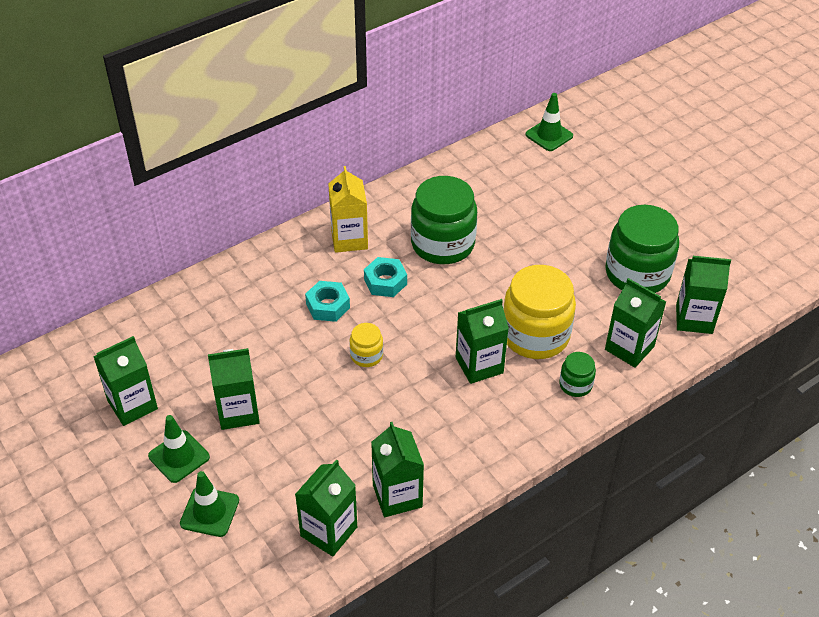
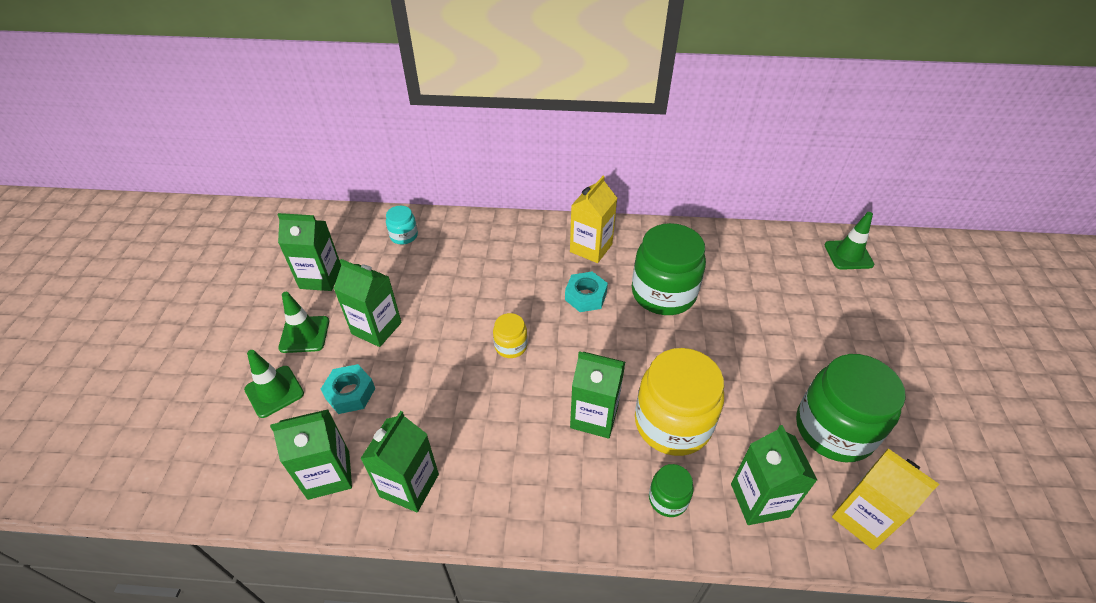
camera: 40 degrees right, 0 degrees up
(167, 323) = (404, 236): none -> turquoise jar
(328, 306) = (522, 289): turquoise nut -> turquoise nut (350, 393)
(694, 319) = (863, 518): green carton -> yellow carton

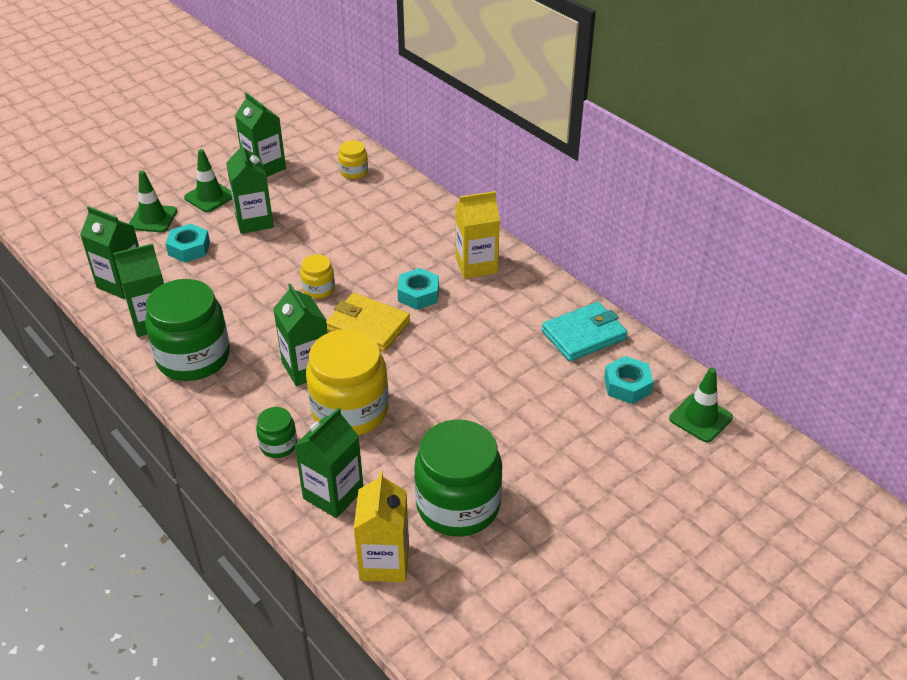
camera: 45 degrees right, 5 degrees down
(404, 236) = (354, 172): turquoise jar -> yellow jar
(587, 346) = (368, 326): none -> yellow wallet
(663, 293) = (481, 332): green jar -> green jar (193, 358)
(720, 249) = (583, 335): none -> turquoise wallet
(788, 264) = (627, 385): none -> turquoise nut

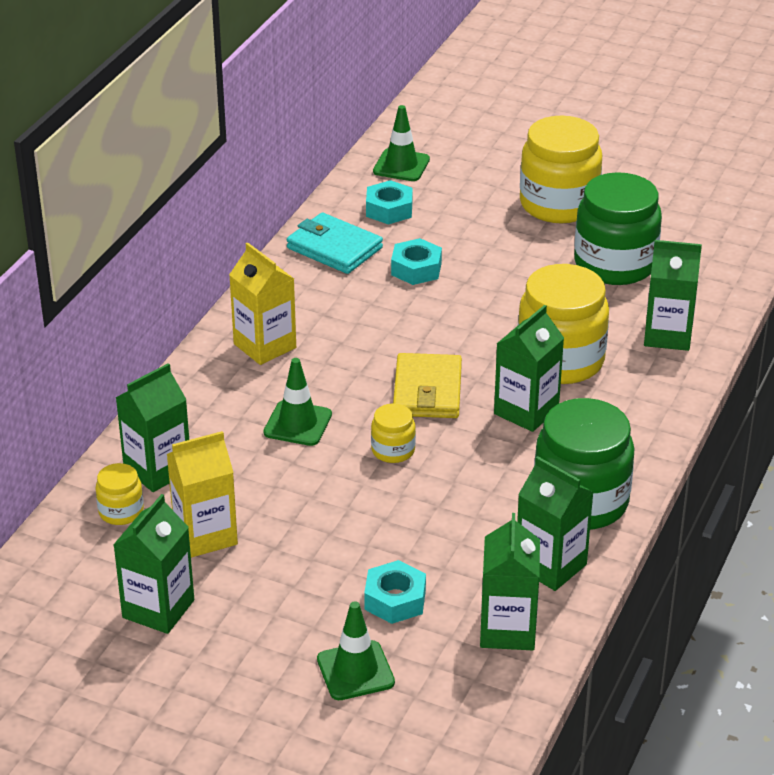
camera: 115 degrees left, 5 degrees down
(210, 197) = (266, 635): green traffic cone -> green traffic cone (297, 424)
(254, 221) = (295, 563): green carton -> green carton (157, 470)
(278, 445) = (643, 389): green jar -> none
(384, 562) = (708, 284): yellow carton -> yellow carton (205, 535)
(418, 294) = (347, 372): turquoise nut -> turquoise nut (416, 269)
(580, 507) = (558, 204): none -> yellow jar

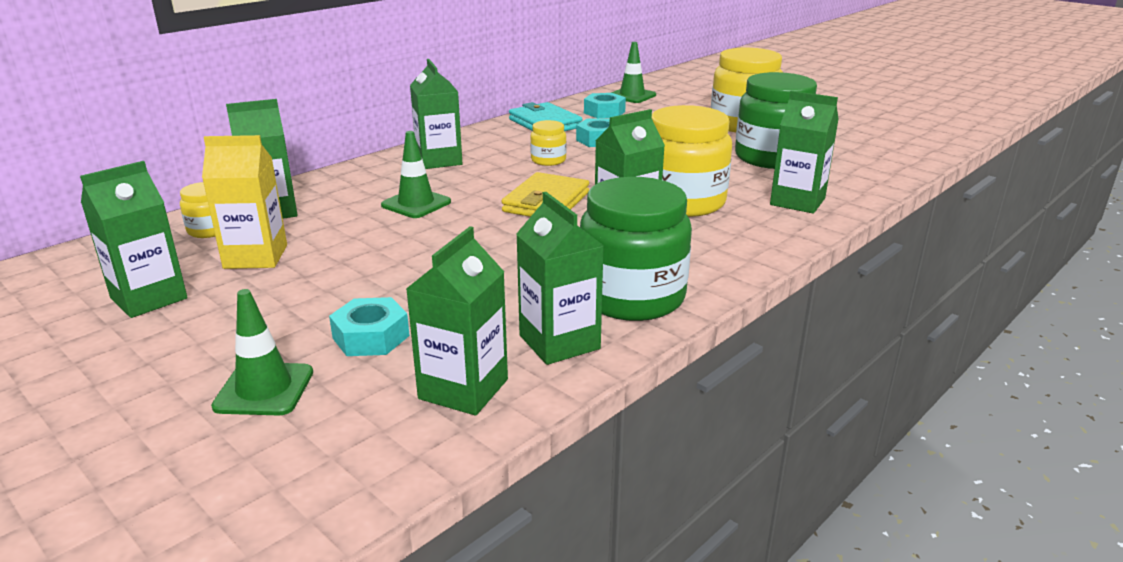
camera: 20 degrees right, 10 degrees down
(265, 346) = (439, 160): yellow carton -> green carton
(393, 450) = (480, 232): yellow jar -> yellow jar (548, 160)

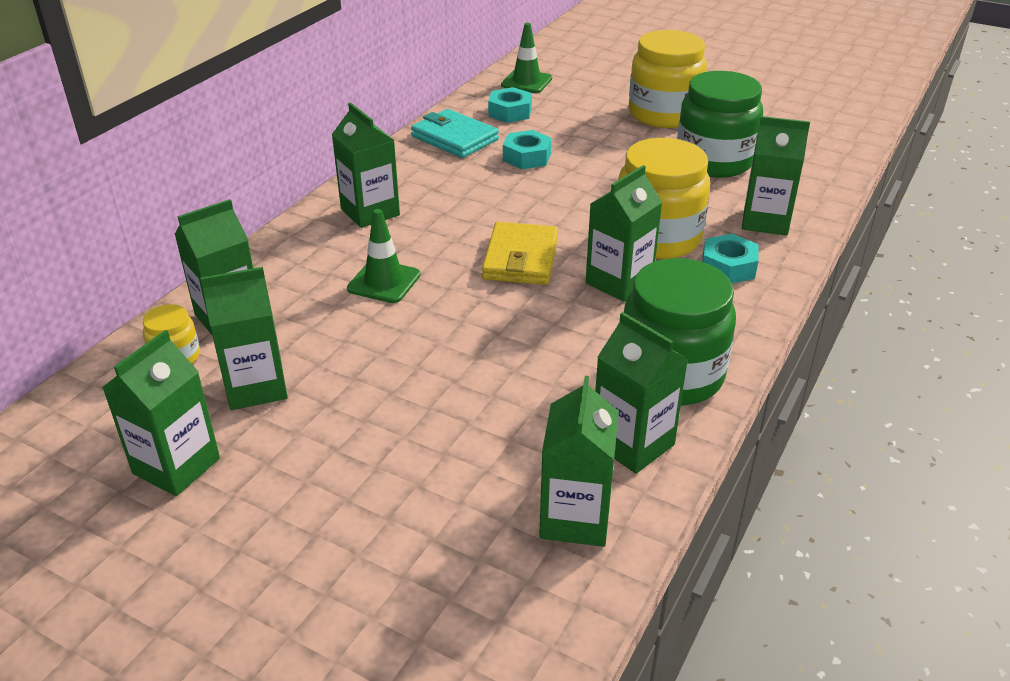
camera: 15 degrees left, 10 degrees up
(256, 257) = (256, 387): yellow carton -> green carton
(264, 389) = (383, 559): green traffic cone -> none
(371, 337) = (448, 472): turquoise nut -> turquoise nut (728, 267)
(548, 160) = (489, 196): yellow jar -> none

